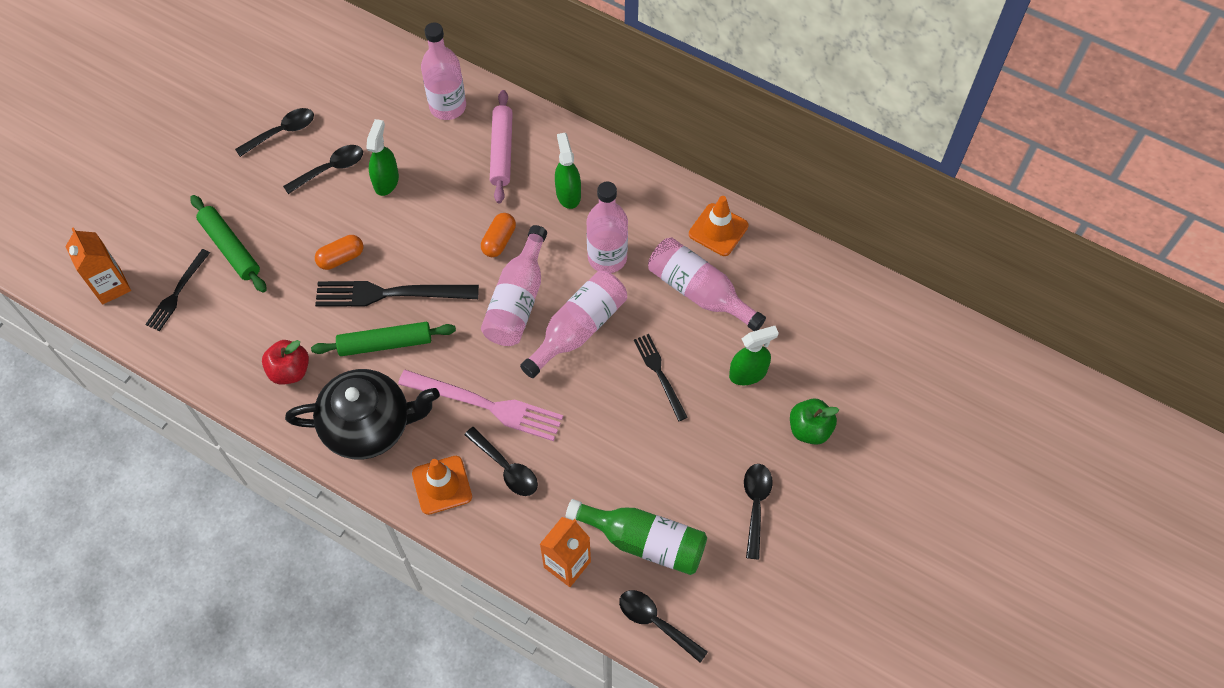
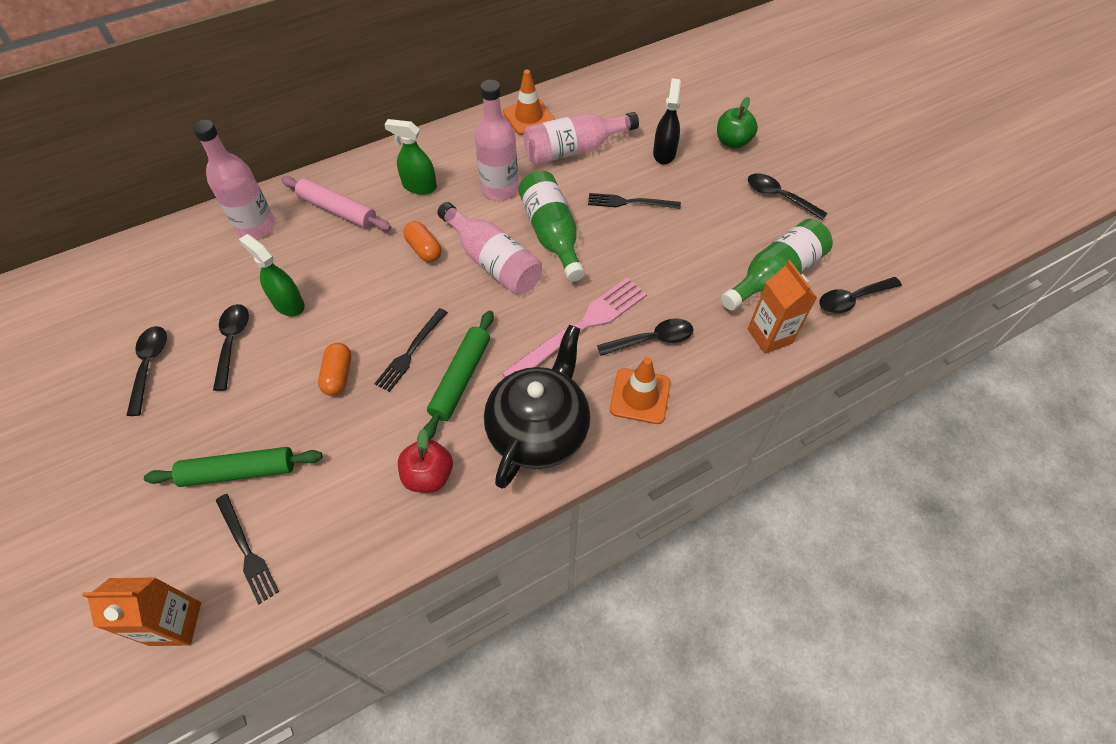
camera: 60 degrees left, 5 degrees down
(390, 293) = (411, 352): black fork -> black fork, size x0.60
(578, 329) = (552, 234): pink bottle -> green bottle
(748, 373) = (664, 153): green spray bottle -> black spray bottle

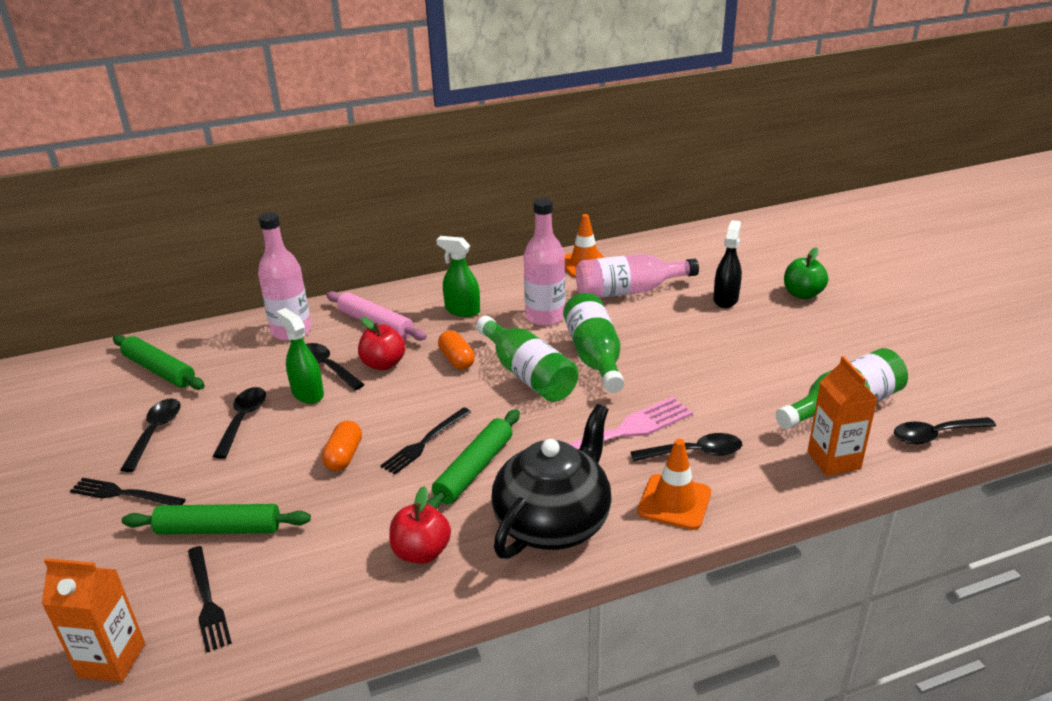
camera: 10 degrees right, 25 degrees down
(133, 288) = (159, 370): none -> green rolling pin
(355, 261) = (383, 364): none -> red apple
(493, 262) = (527, 374): pink bottle -> green bottle
(630, 202) = (683, 336): black fork -> black fork (124, 494)
(779, 197) = (852, 341): black spoon -> black spoon (327, 367)

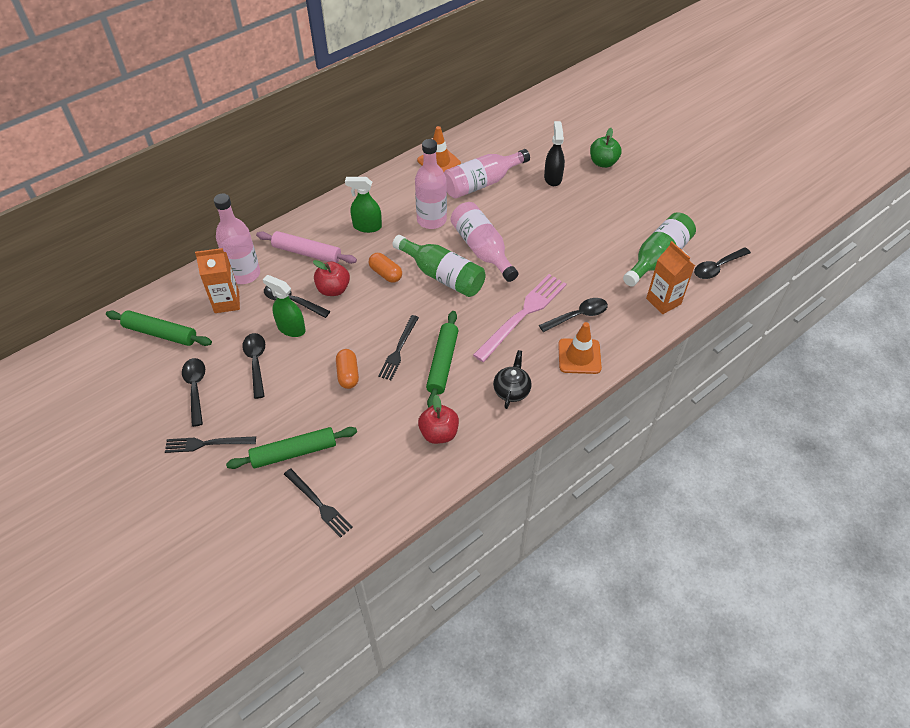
camera: 20 degrees left, 20 degrees up
(112, 660) = (282, 560): orange carton -> orange carton (227, 302)
(553, 522) = (511, 390): black teapot -> black teapot, size x0.49
(594, 356) = (482, 249): green bottle -> pink bottle

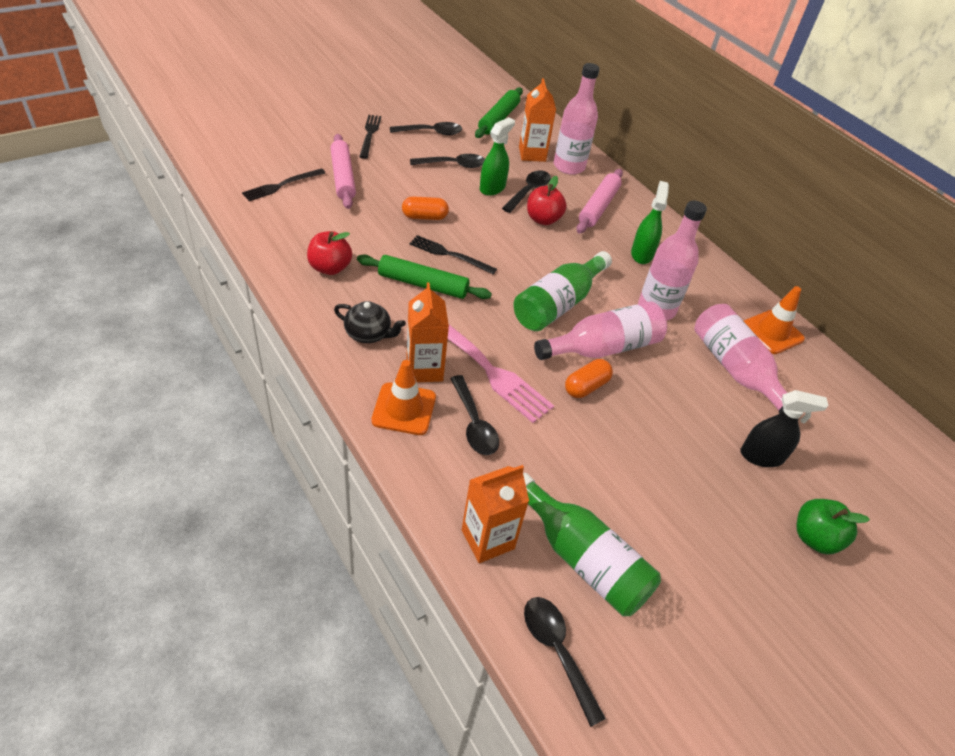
camera: 90 degrees right, 5 degrees down
(294, 452) = (343, 177): green rolling pin -> pink rolling pin
(385, 274) = (564, 259): orange capsule -> orange capsule (586, 386)
(537, 349) = (424, 369): none -> orange carton

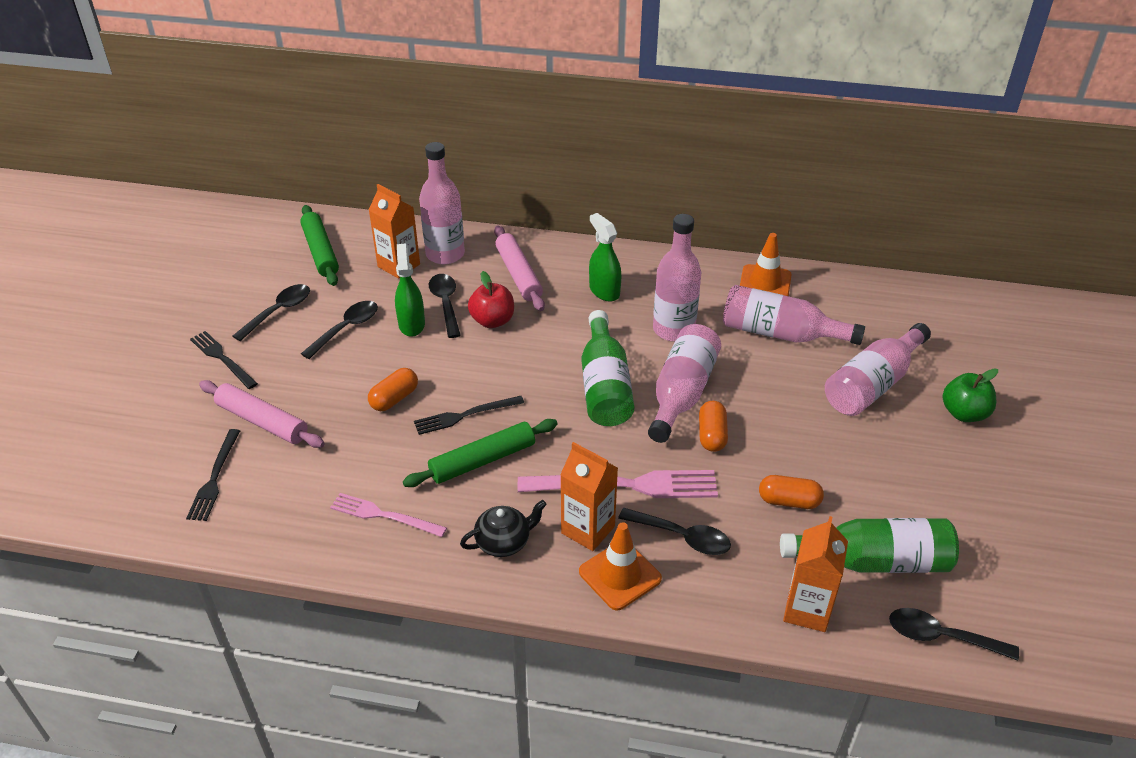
camera: 40 degrees left, 5 degrees down
(330, 268) = (384, 515): red apple -> pink fork
(578, 468) = (789, 501): none -> orange capsule
(761, 456) = (872, 384): black spray bottle -> pink bottle

